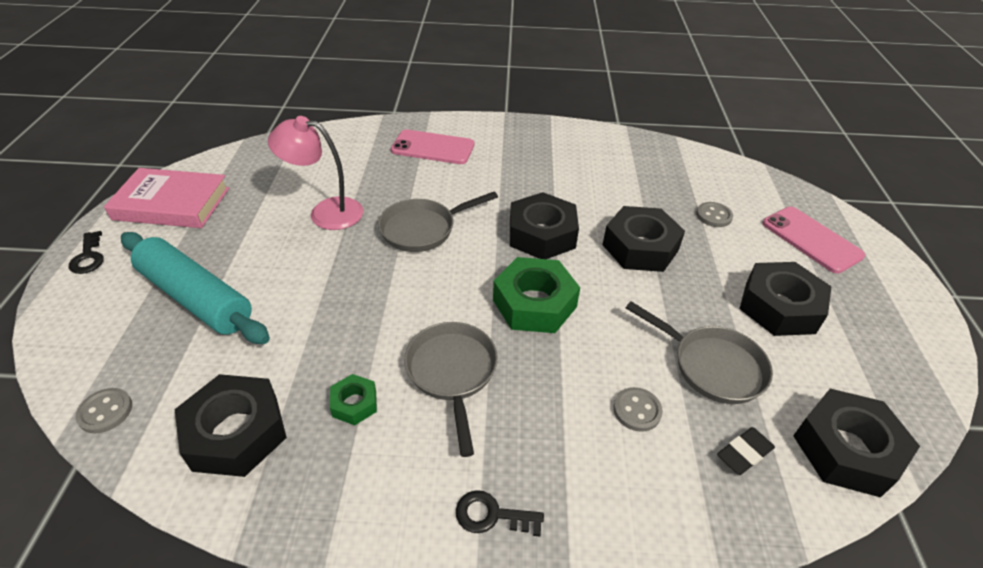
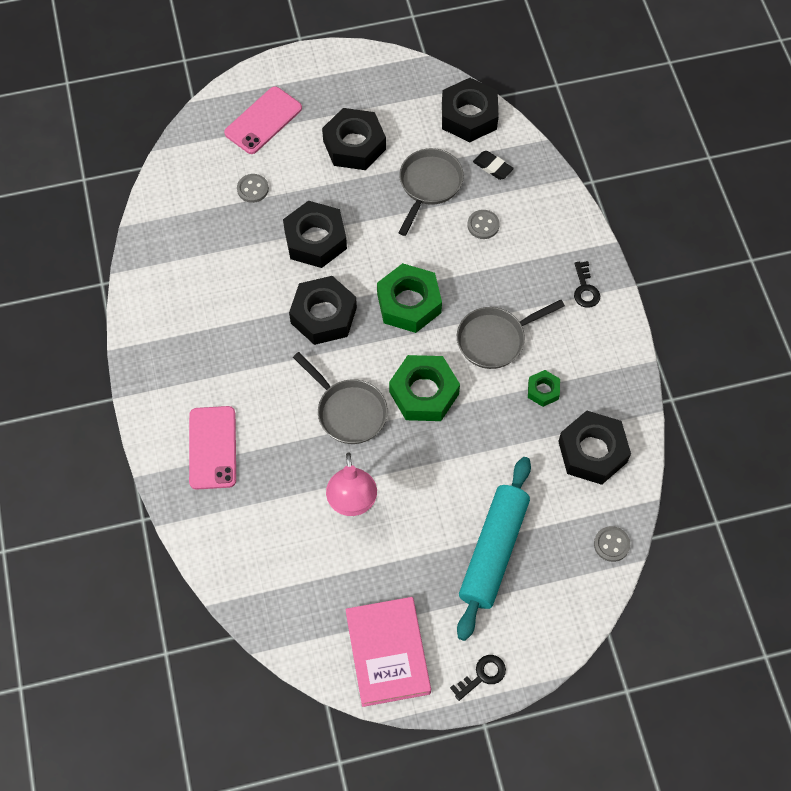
camera: 105 degrees left, 20 degrees up
(413, 288) = (424, 393): none -> green nut

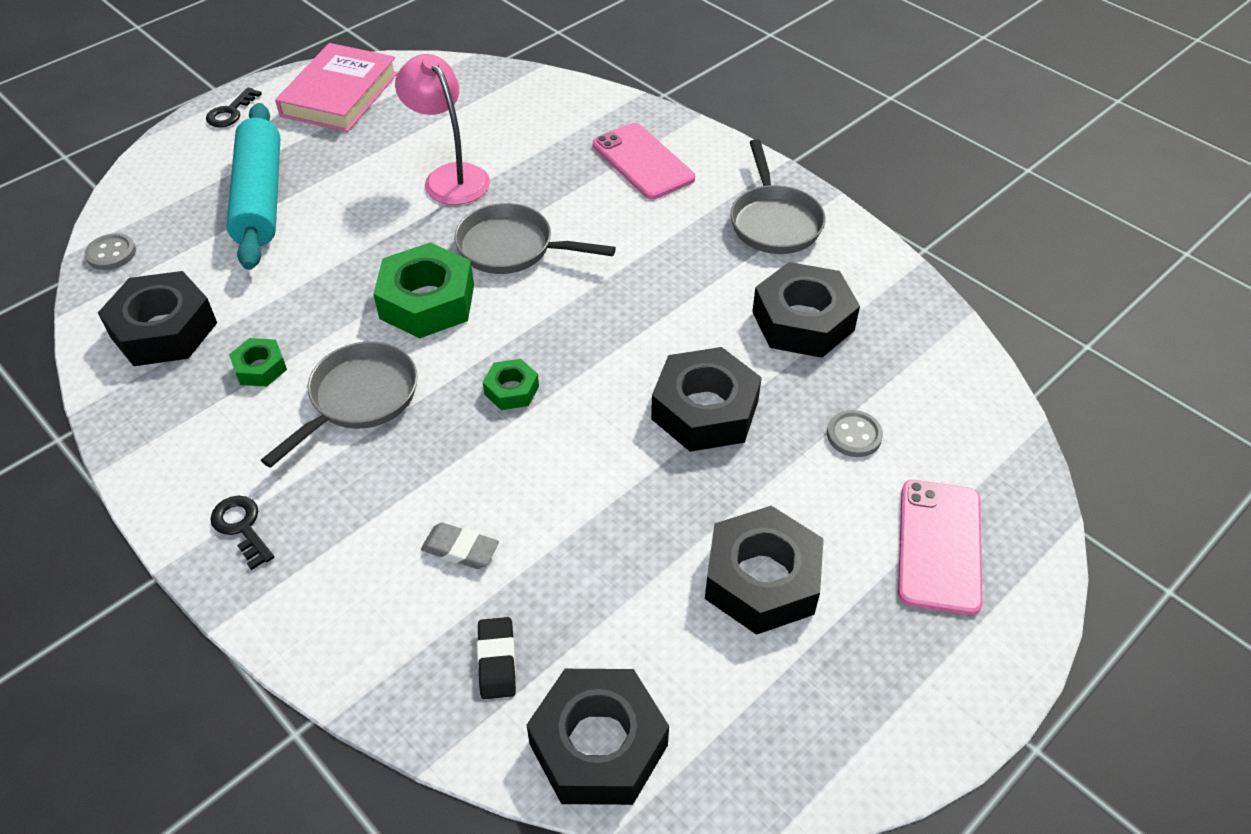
camera: 150 degrees right, 15 degrees down
(323, 315) = (619, 327): black nut -> black nut (803, 321)
(388, 653) = (339, 94): pink book -> pink book turned 60 degrees clockwise
(409, 303) = (511, 390): green nut -> green nut, size x0.51
(429, 185) = (590, 572): grey pan -> grey pan (774, 222)
(483, 225) = (460, 549): grey button -> grey eraser
(492, 167) = (497, 661): black eraser -> black eraser turned 75 degrees clockwise

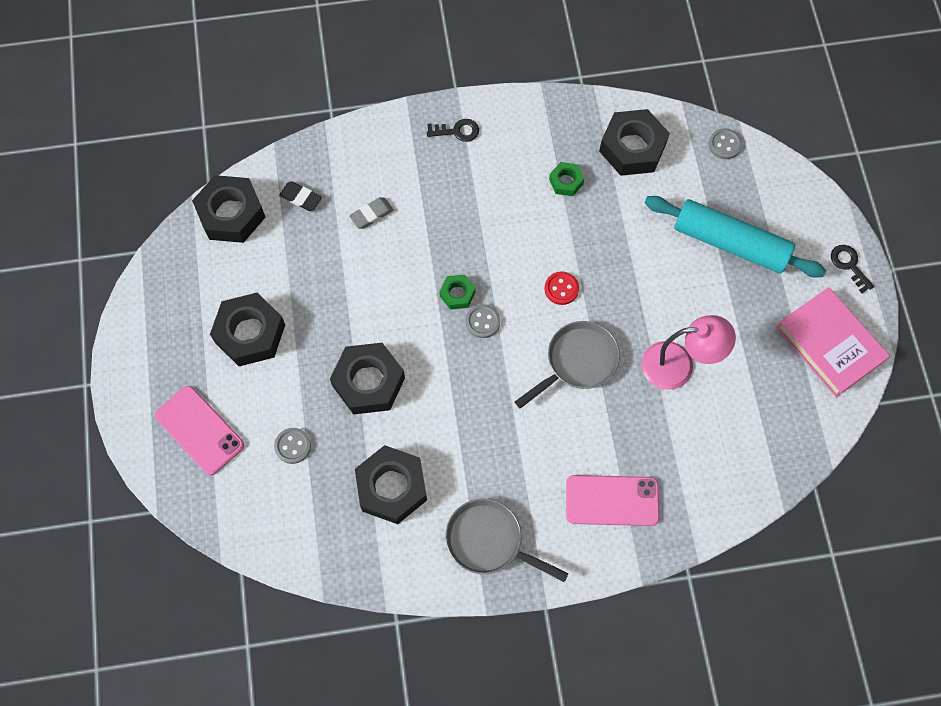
camera: 125 degrees right, 20 degrees up
(359, 399) = (506, 218): grey pan -> none
(427, 301) = (561, 289): green nut -> red button
(530, 348) = (482, 322): none -> grey button

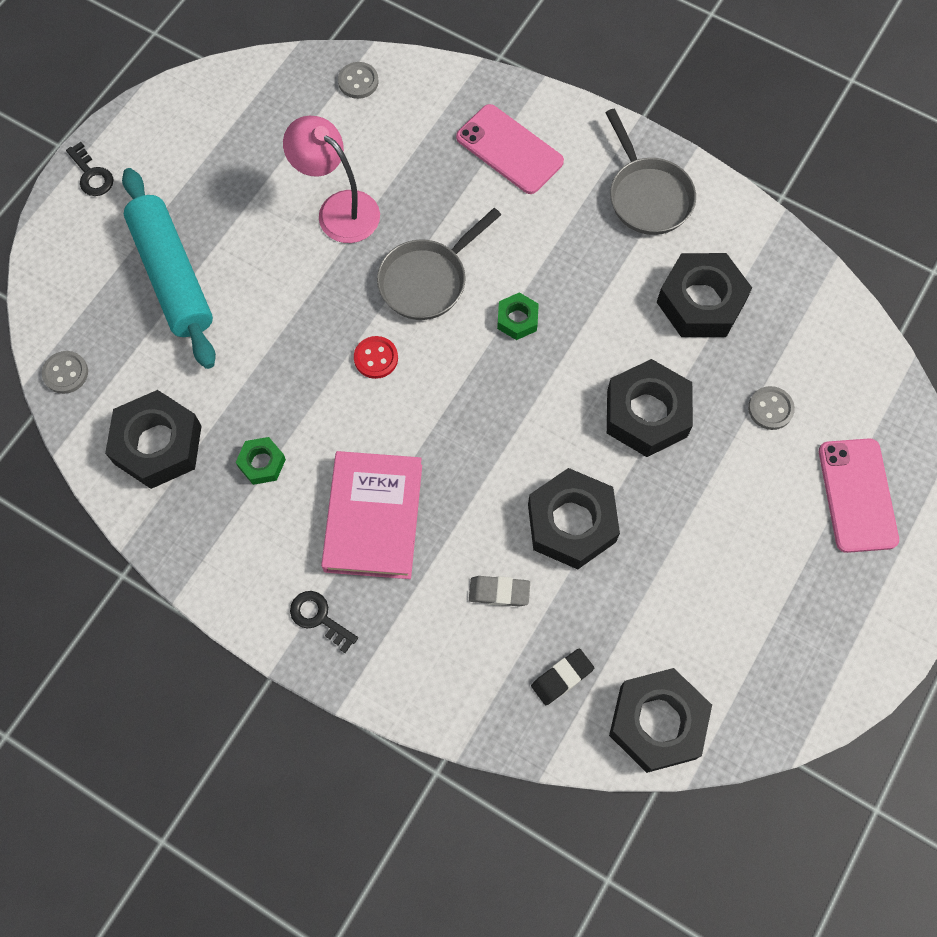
camera: 140 degrees left, 0 degrees up
(250, 333) = (734, 559): black nut -> black nut (571, 523)
(301, 198) = (562, 677): black eraser -> black eraser turned 75 degrees clockwise
(457, 294) = (483, 433): green nut -> green nut (517, 319)
(482, 322) = (482, 386): grey button -> grey button (358, 81)
(578, 362) = (427, 280): grey pan -> grey pan turned 45 degrees counterclockwise
(830, 344) = (189, 127): pink book -> pink book (373, 517)
(849, 265) = (92, 175): black key -> black key turned 45 degrees counterclockwise

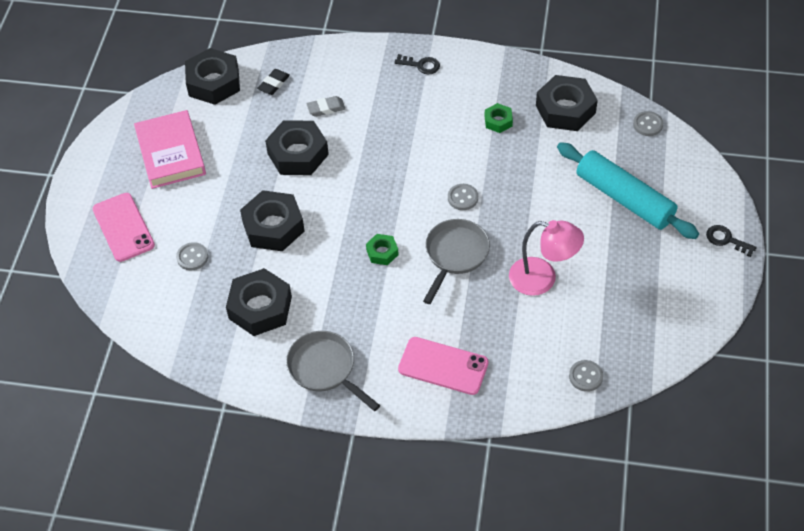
camera: 160 degrees right, 15 degrees down
(373, 517) = (417, 118): pink book -> pink book (171, 153)
(376, 358) = (462, 198): red button -> grey button

